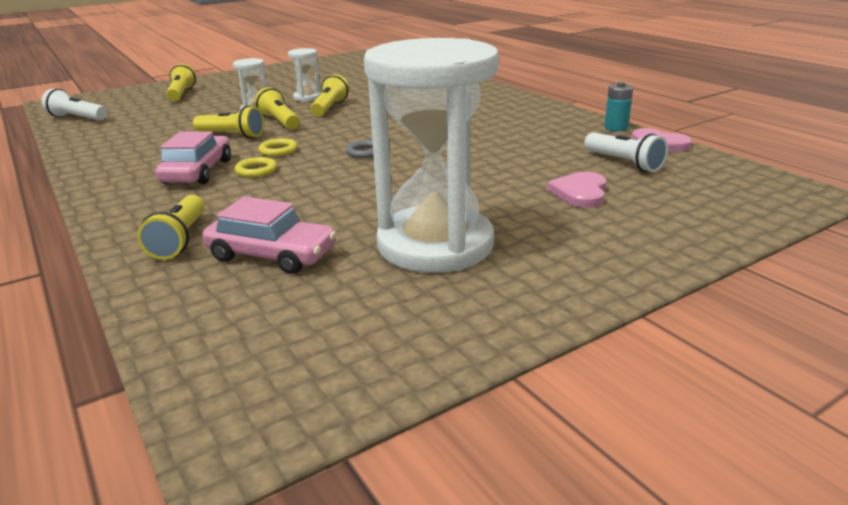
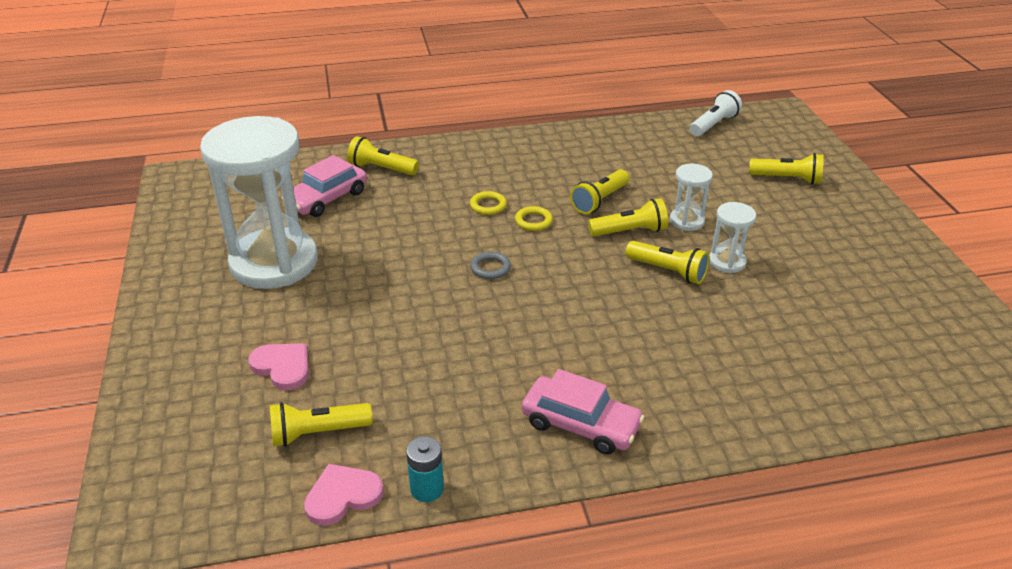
camera: 110 degrees right, 10 degrees up
(198, 172) = (508, 179): pink car -> pink car (580, 424)
(624, 163) = (317, 433): white flashlight -> yellow flashlight

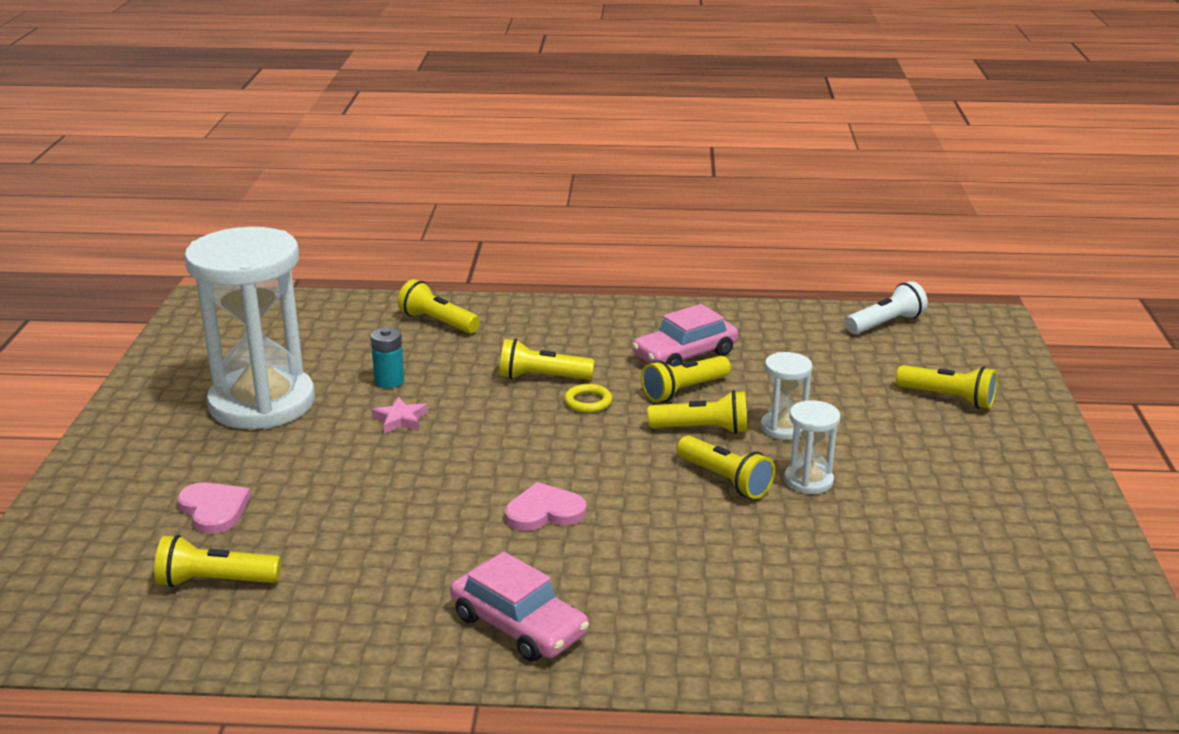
camera: 15 degrees right, 10 degrees down
(326, 198) = (357, 345): pink car -> pink car (685, 355)
(342, 496) = (208, 648): pink heart -> pink heart (544, 512)
(395, 259) = (400, 420): none -> pink star
(427, 489) = (303, 659): turquoise battery -> turquoise battery (389, 381)
(488, 205) = (542, 378): yellow ring -> yellow flashlight
(490, 268) = (506, 444): grey ring -> none

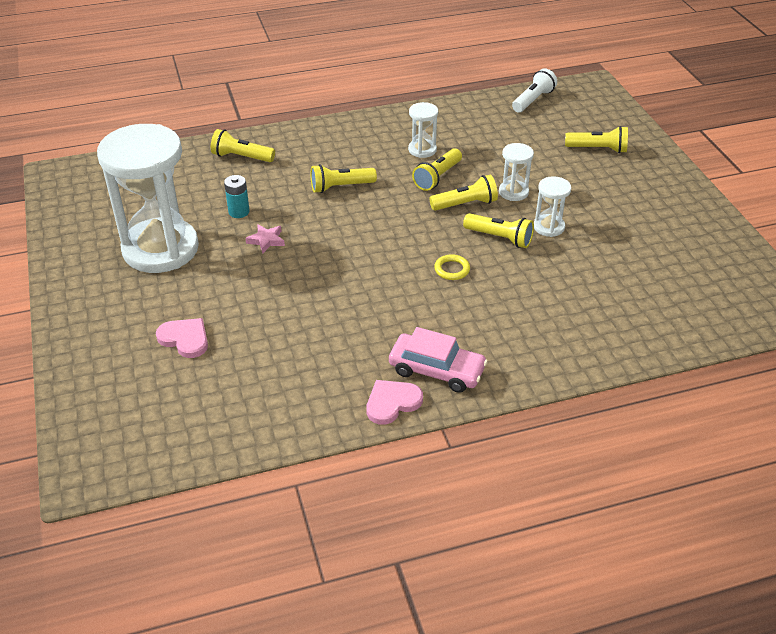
camera: 20 degrees left, 15 degrees up
(215, 581) = (224, 391): yellow flashlight -> none
(544, 512) = (403, 287): pink heart -> pink heart (392, 403)
(588, 402) = (382, 199): yellow ring -> yellow ring (452, 269)
(685, 355) = (422, 150): pink car -> white hourglass

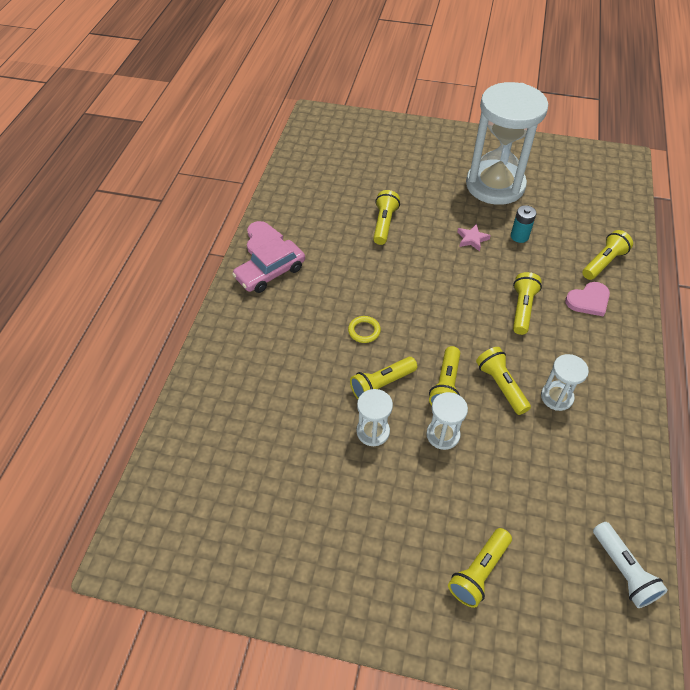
camera: 120 degrees right, 10 degrees up
(185, 339) = (391, 172): pink heart -> pink heart (588, 300)
(288, 311) = (384, 224): none -> yellow flashlight

